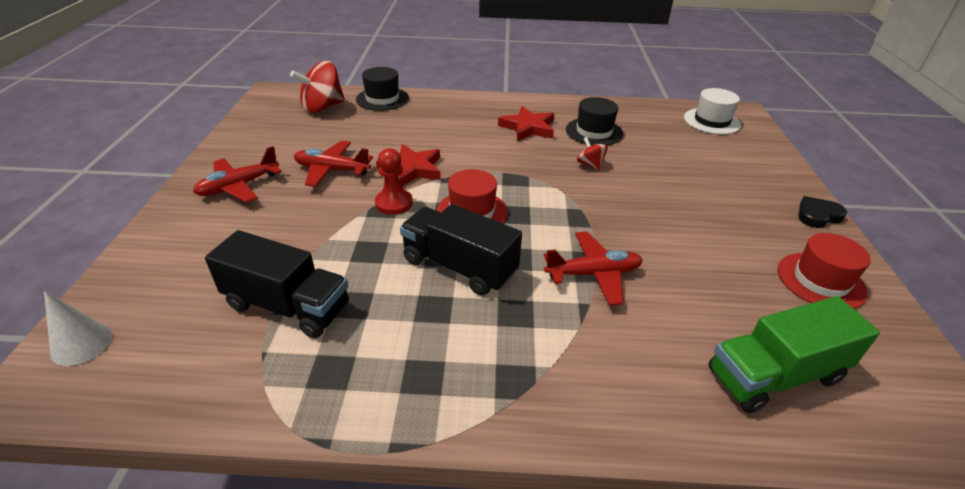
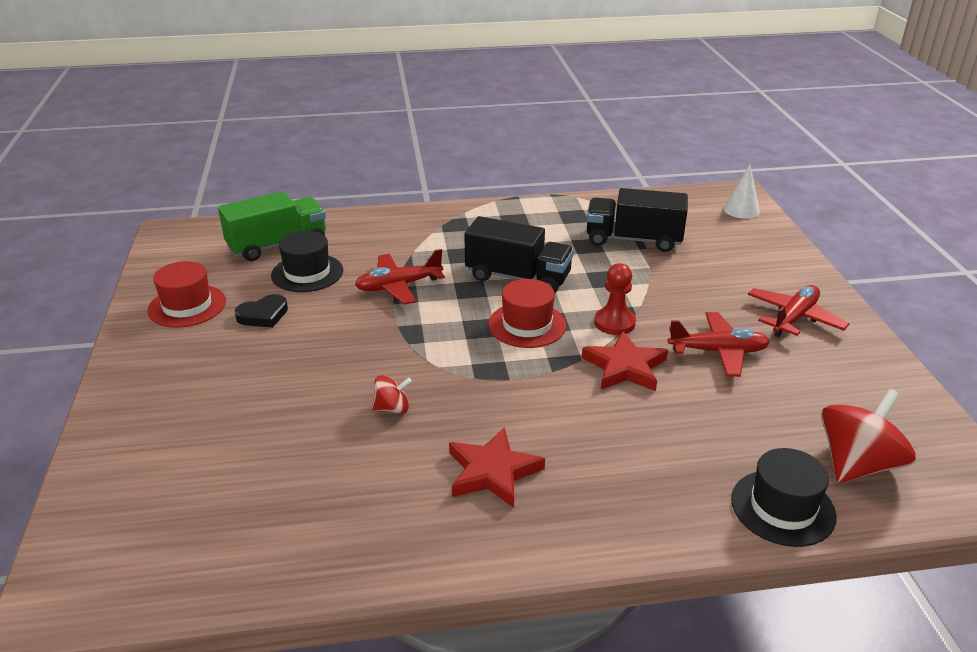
camera: 170 degrees right, 5 degrees down
(590, 165) = (392, 408): red spinning top -> red spinning top turned 60 degrees counterclockwise
(594, 132) = (380, 480): black hat -> black hat (307, 273)
(711, 121) = (146, 550): white hat -> none
(817, 215) = (124, 373): black heart -> black heart (263, 315)

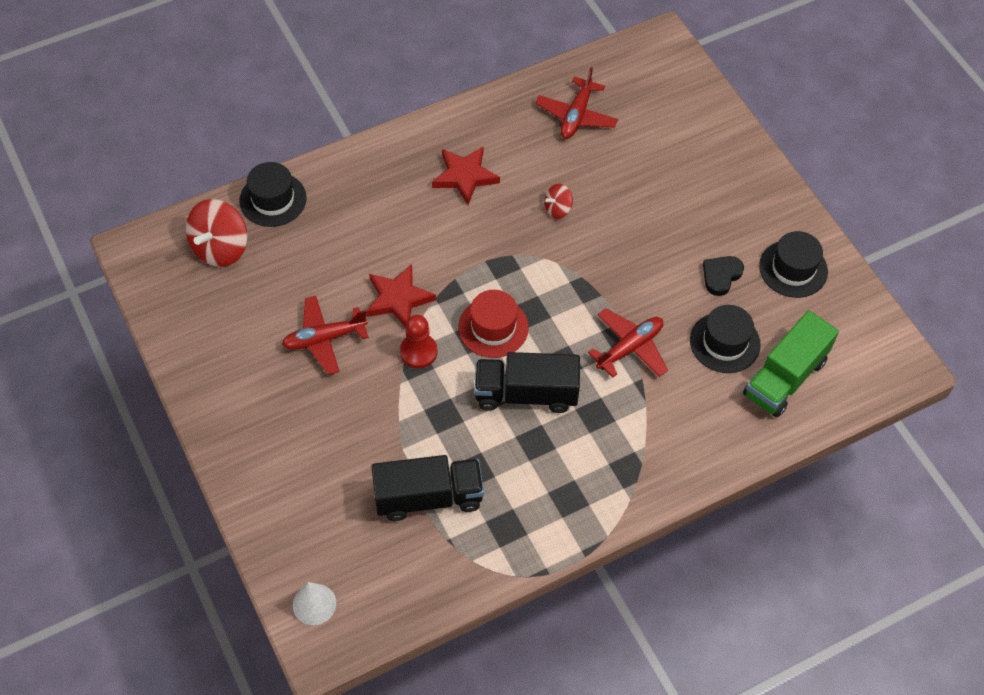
camera: 160 degrees right, 25 degrees up
(187, 306) = (793, 269): red hat -> black hat
(794, 318) = (258, 404): red plane -> red plane (576, 115)

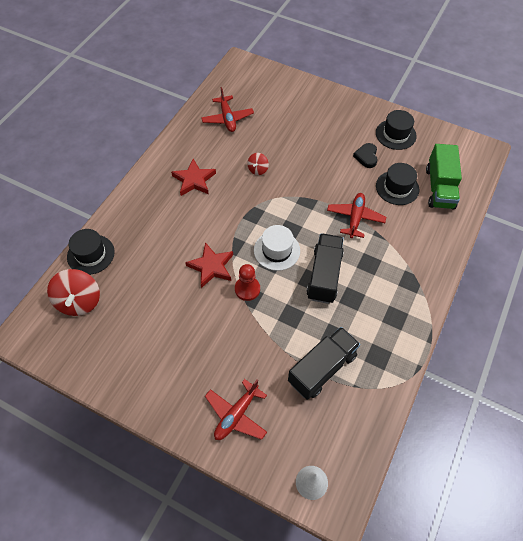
camera: 35 degrees left, 0 degrees up
(324, 339) = (186, 316): red plane -> red plane (236, 414)
(493, 327) = (277, 250): red hat -> white hat
(526, 394) = (324, 275): black truck -> black truck turned 135 degrees clockwise

